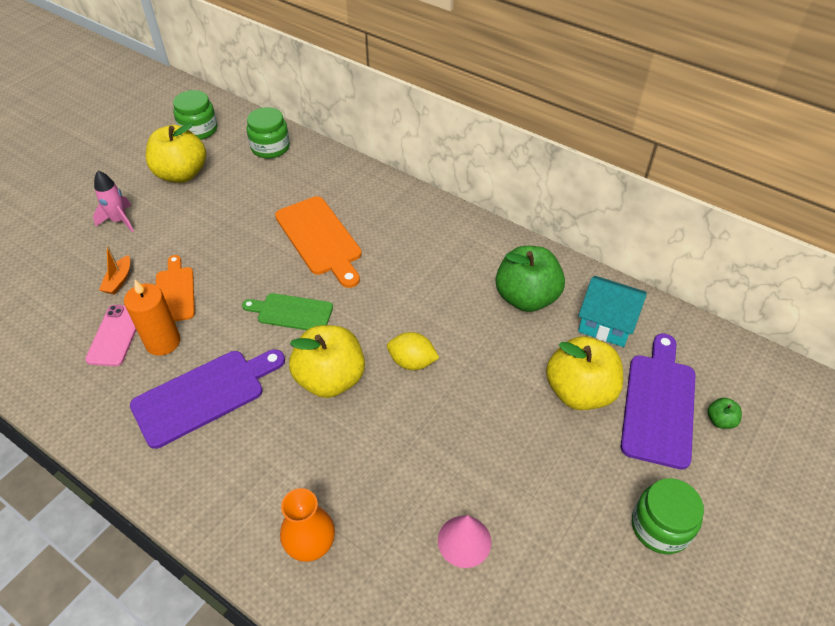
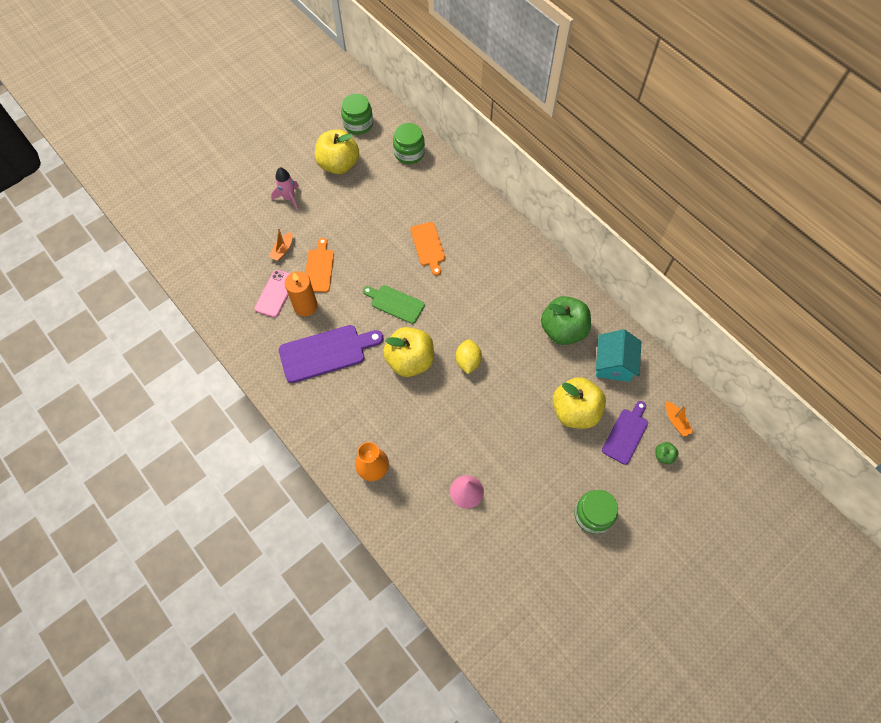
camera: 15 degrees right, 15 degrees up
(320, 239) = (428, 246): orange cutting board -> orange cutting board, size x0.64
(412, 362) = (468, 361): yellow lemon -> yellow lemon turned 60 degrees clockwise
(606, 323) = (613, 364): turquoise house -> turquoise house turned 60 degrees clockwise
(659, 404) = (626, 434): purple cutting board -> purple cutting board, size x0.64
(716, 373) = (676, 421): none -> orange boat

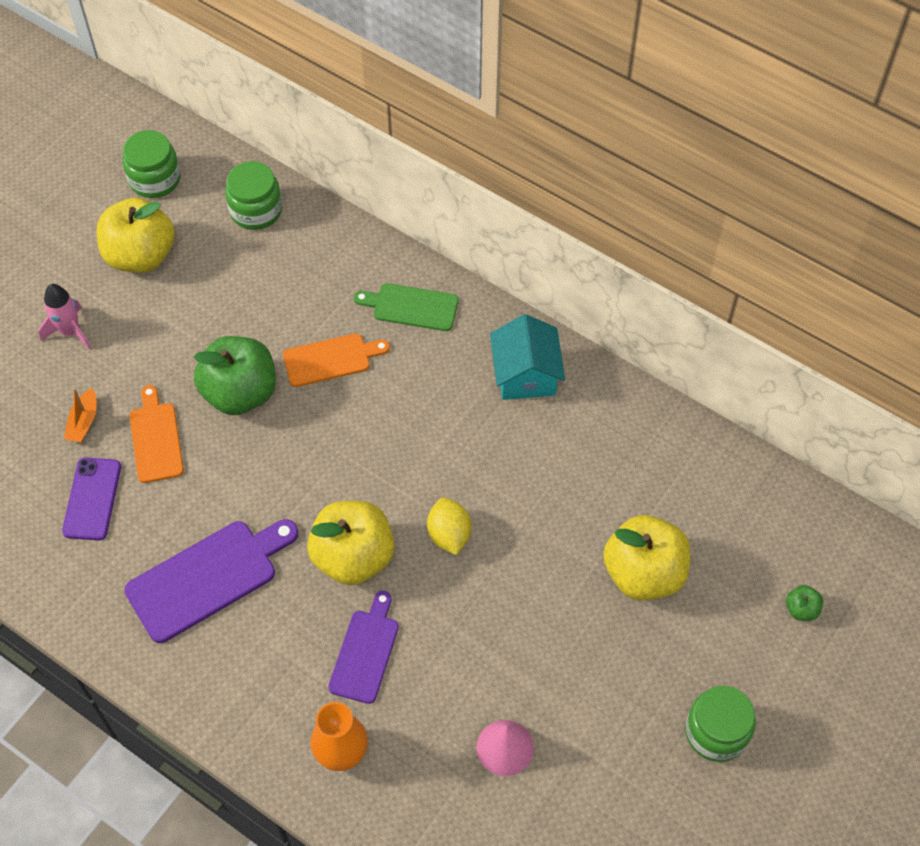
camera: 15 degrees left, 5 degrees down
(275, 293) = (92, 499): pink phone -> purple phone
(305, 306) = (150, 508): orange candle -> none
(395, 303) = (302, 467): green cutting board -> green cutting board (411, 307)
(428, 246) = (331, 359): orange cutting board -> orange cutting board turned 75 degrees counterclockwise
(563, 330) = (589, 447): green apple -> green apple (240, 393)
(613, 364) = (684, 482): turquoise house -> turquoise house (525, 374)
(626, 434) = (734, 589): purple cutting board -> purple cutting board (365, 652)
(676, 421) = (806, 550): orange boat -> none

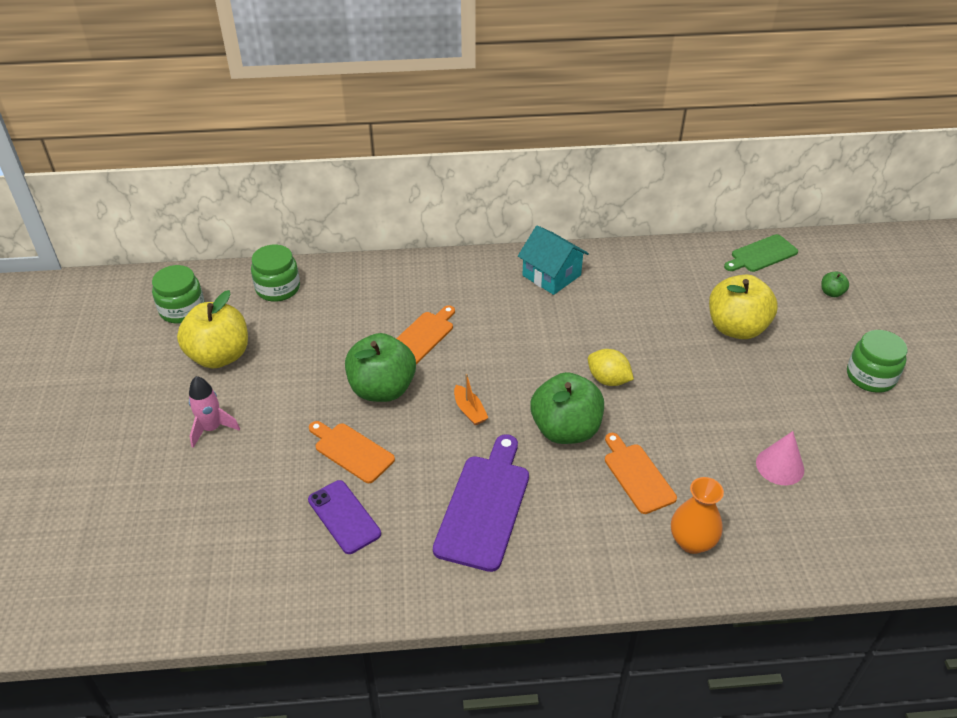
camera: 40 degrees left, 15 degrees down
(84, 422) = (284, 475): orange boat -> orange boat (469, 410)
(353, 557) = (565, 429): yellow apple -> green apple
(365, 652) = (637, 475): purple cutting board -> orange cutting board
(411, 307) = (442, 281): green cutting board -> green cutting board (761, 254)

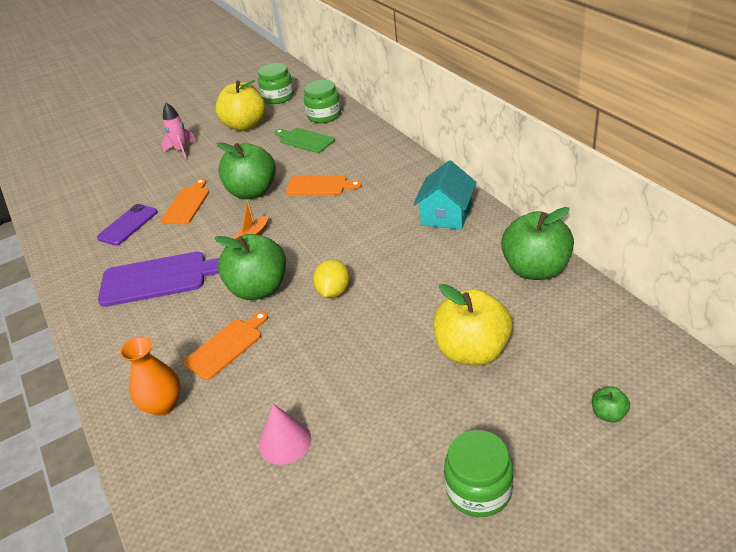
camera: 70 degrees right, 5 degrees down
(664, 260) = (536, 269): none -> green apple
(761, 254) = (620, 334): green cutting board -> green cutting board (305, 140)

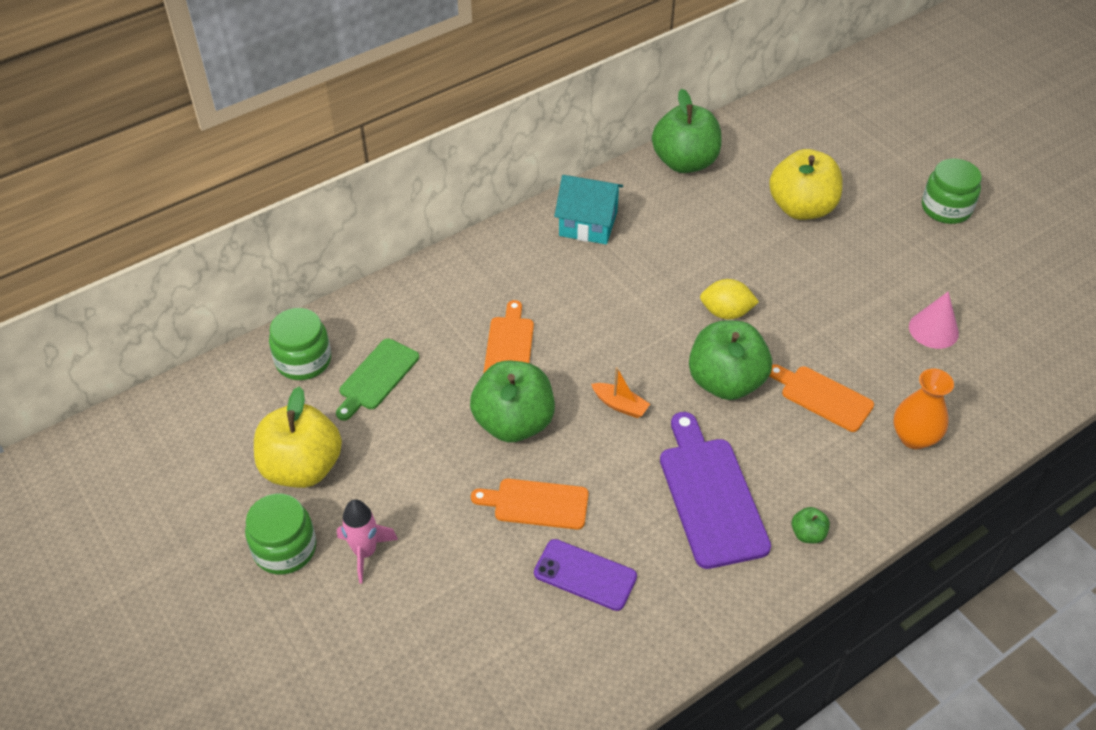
camera: 100 degrees left, 10 degrees up
(278, 97) = (209, 434): green jar -> green jar (285, 548)
(608, 414) = (857, 137): green apple -> green apple (807, 534)

